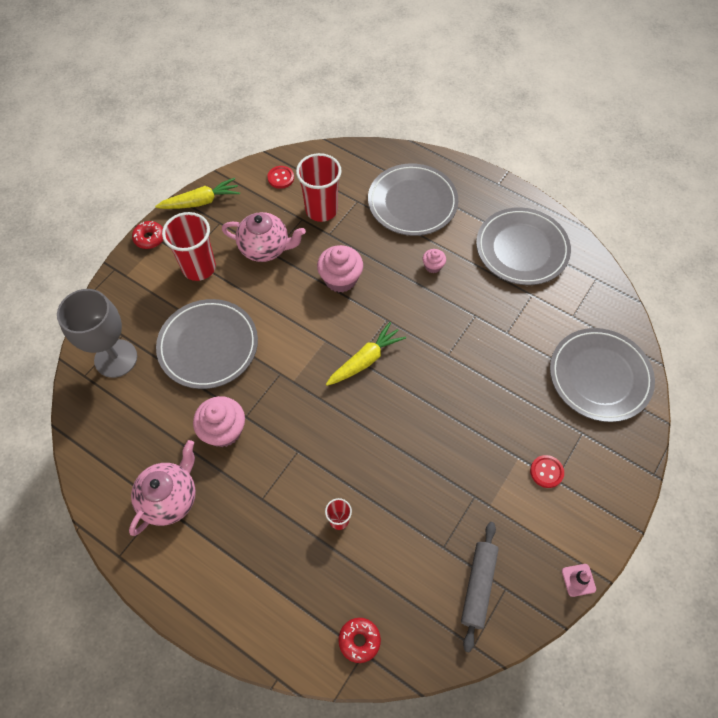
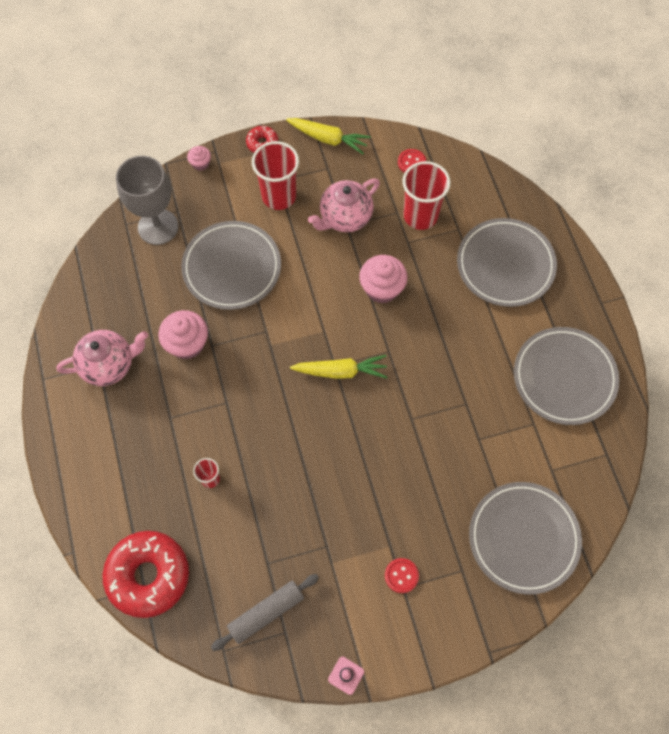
camera: 40 degrees right, 5 degrees up
(265, 248) = (345, 217): pink teapot -> pink teapot turned 90 degrees clockwise
(359, 640) = (148, 575): red donut -> red donut, size x2.15
(433, 266) = (470, 334): pink cupcake -> pink cupcake (200, 163)

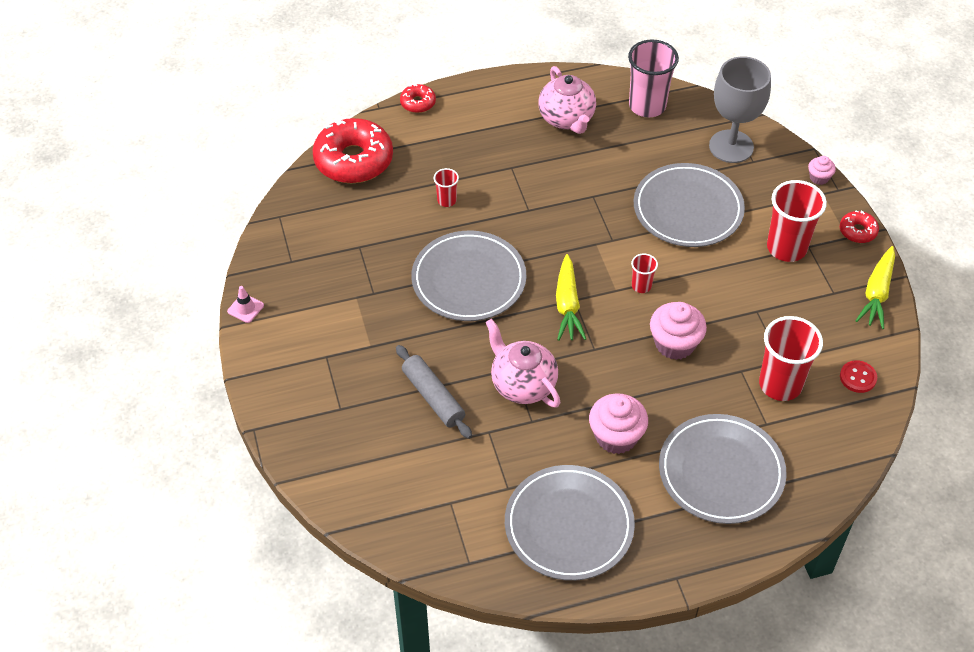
camera: 90 degrees right, 15 degrees down
(70, 511) = (418, 103): none -> red donut
(98, 292) = (647, 106): none -> pink cup
(187, 344) = (593, 176): pink cupcake -> pink cupcake (616, 436)
(266, 613) = (311, 246): grey rolling pin -> grey rolling pin (433, 397)
(319, 310) = (641, 286): none -> red cup
(345, 217) = (767, 309): pink teapot -> pink teapot (522, 384)
(401, 575) = (339, 355): red button -> none
(523, 538) = (372, 468): grey plate -> grey plate (469, 280)

